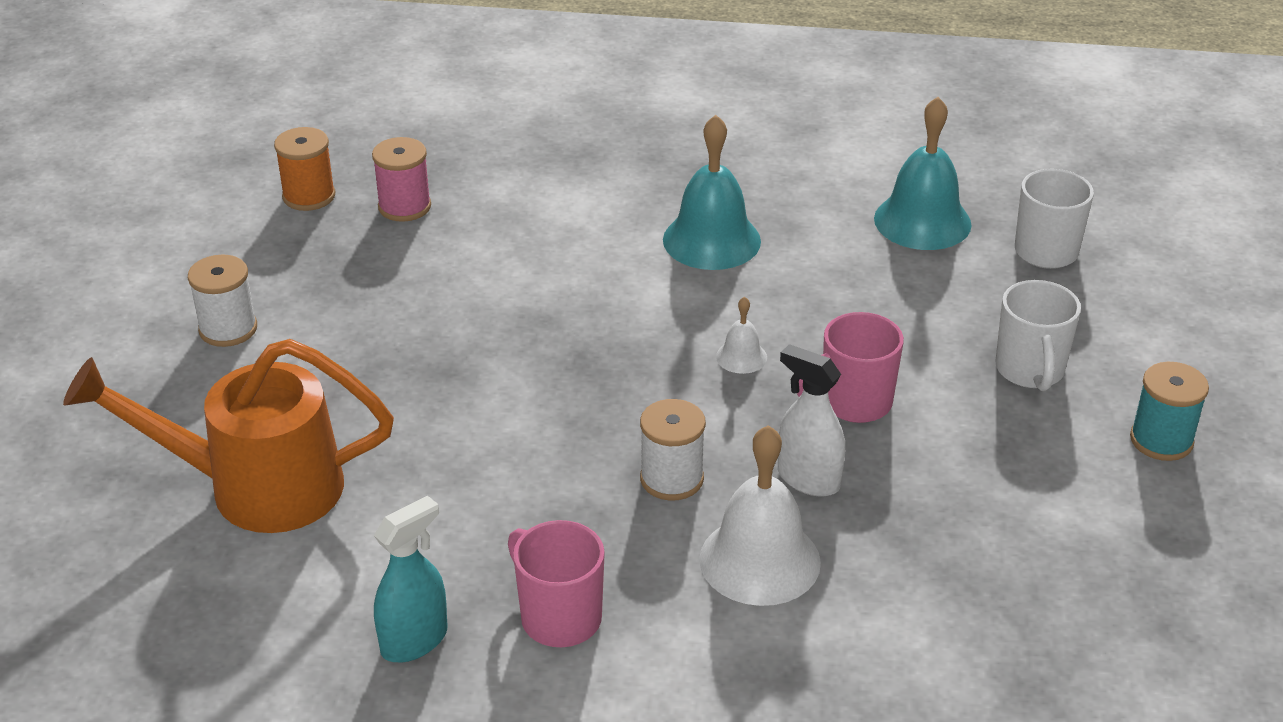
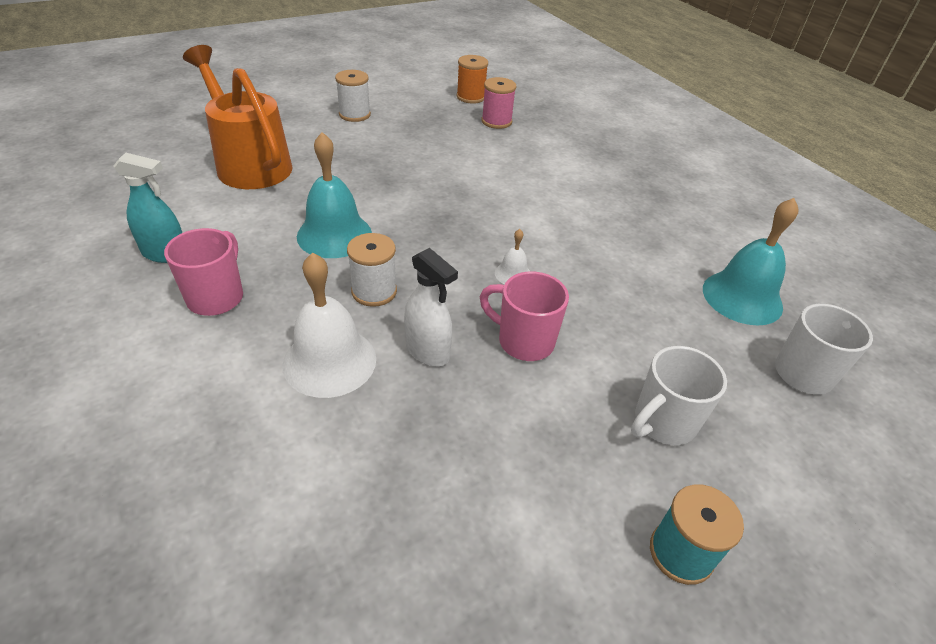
camera: 50 degrees right, 5 degrees up
(711, 240) = (601, 220): turquoise bell -> turquoise bell (334, 235)
(808, 479) = (428, 351): white spray bottle -> white spray bottle turned 135 degrees clockwise

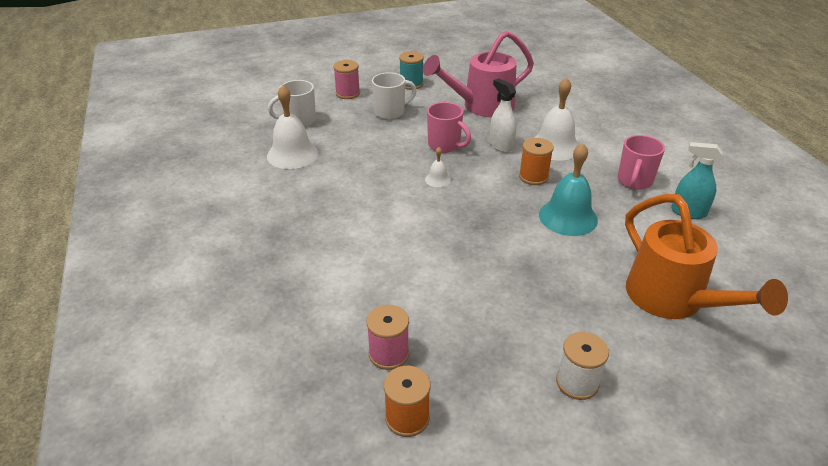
camera: 165 degrees left, 5 degrees down
(374, 291) = (533, 177): white spool -> orange spool
(481, 474) = (481, 106): none -> pink watering can
(742, 297) = (292, 154): turquoise bell -> white bell
(795, 481) = (347, 93): none -> pink spool

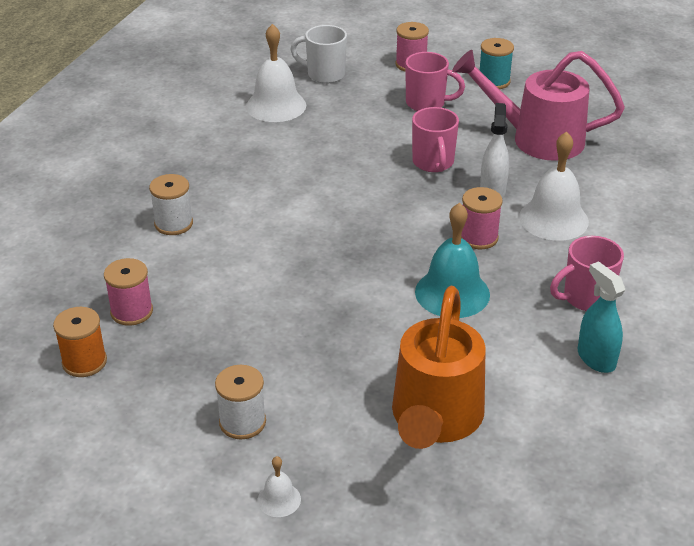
camera: 40 degrees right, 0 degrees up
(330, 270) = (173, 224): none -> white spool
(390, 112) = (427, 103): white mug -> pink mug
(437, 179) = (376, 193): white bell -> white bell (279, 499)
(533, 177) = (478, 237): orange spool -> pink spool

